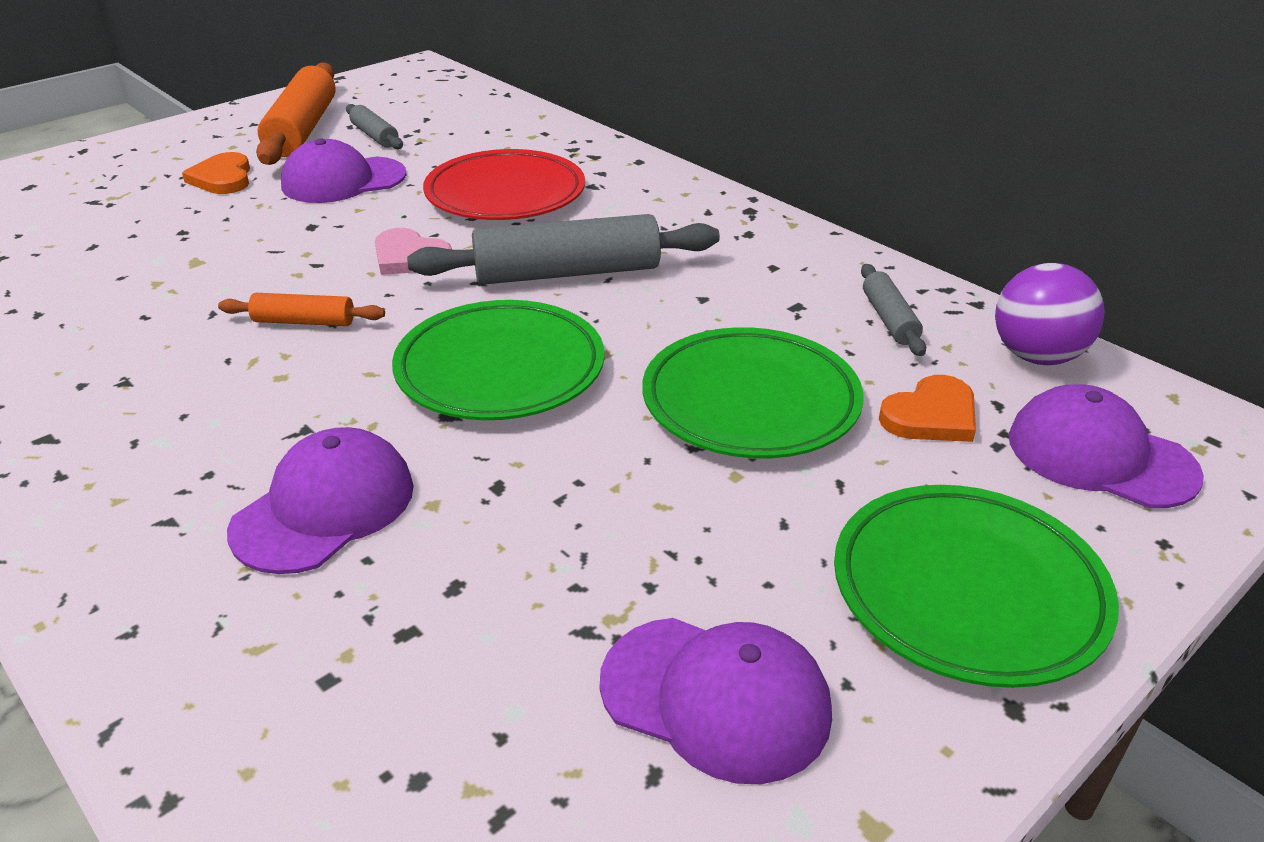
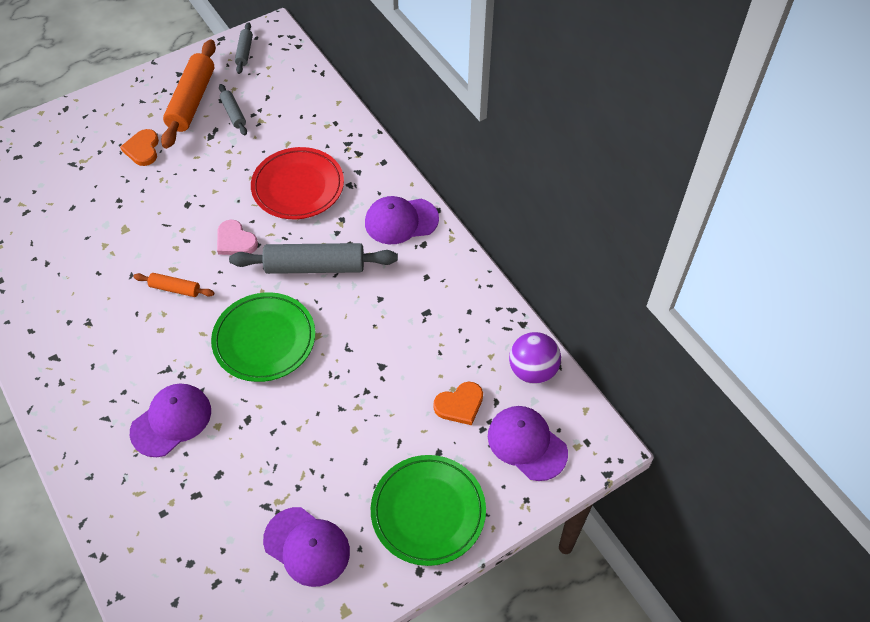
camera: 10 degrees right, 20 degrees up
(343, 180) = (209, 160): purple cap -> purple cap (401, 221)
(750, 401) = (377, 381): green plate -> none
(889, 319) = (470, 330): grey rolling pin -> grey rolling pin (244, 52)

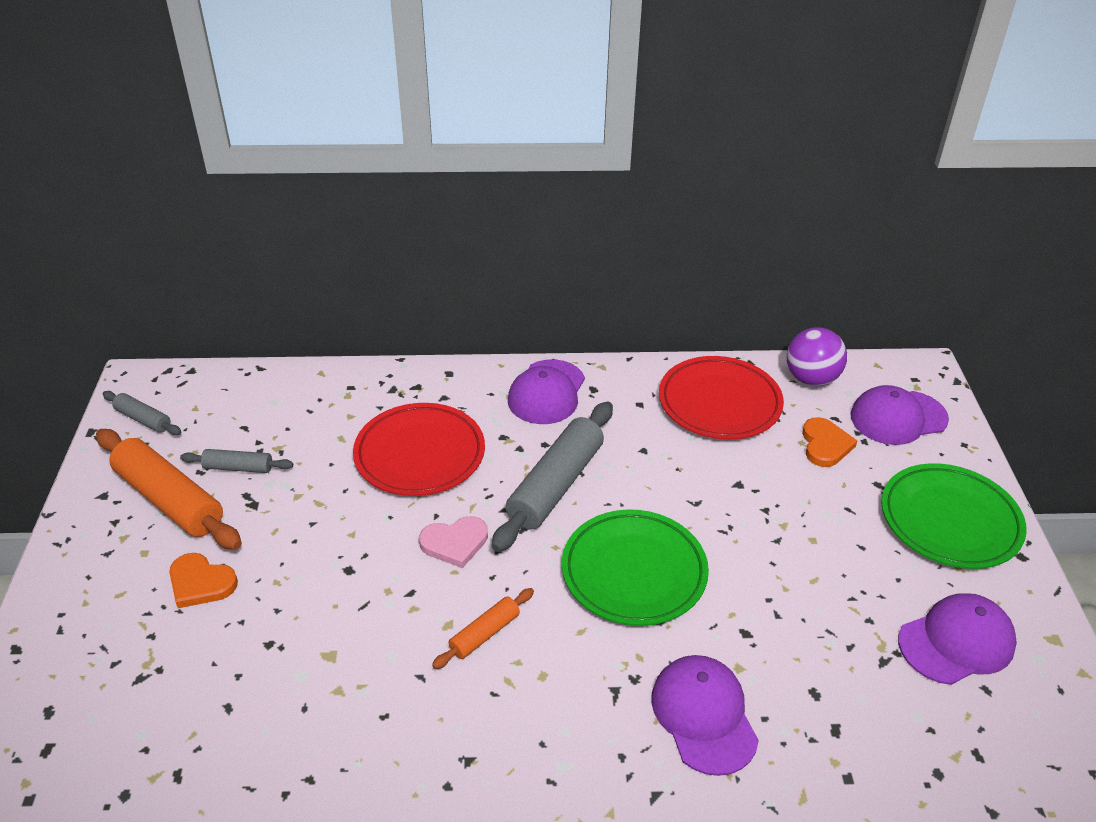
camera: 60 degrees left, 15 degrees down
(461, 322) = (719, 403): none -> red plate

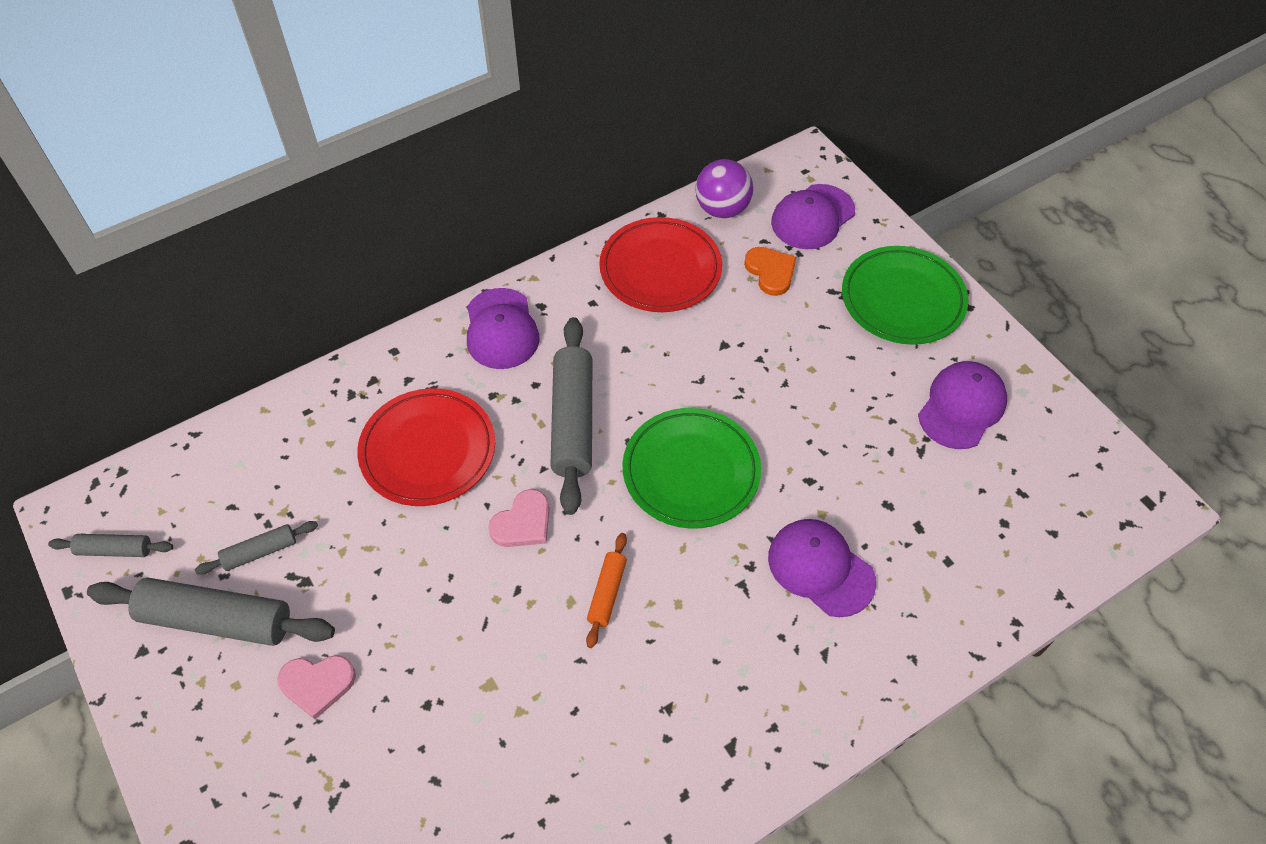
camera: 30 degrees left, 15 degrees up
(170, 499) = (217, 619): orange rolling pin -> grey rolling pin
(201, 583) = (317, 684): orange heart -> pink heart

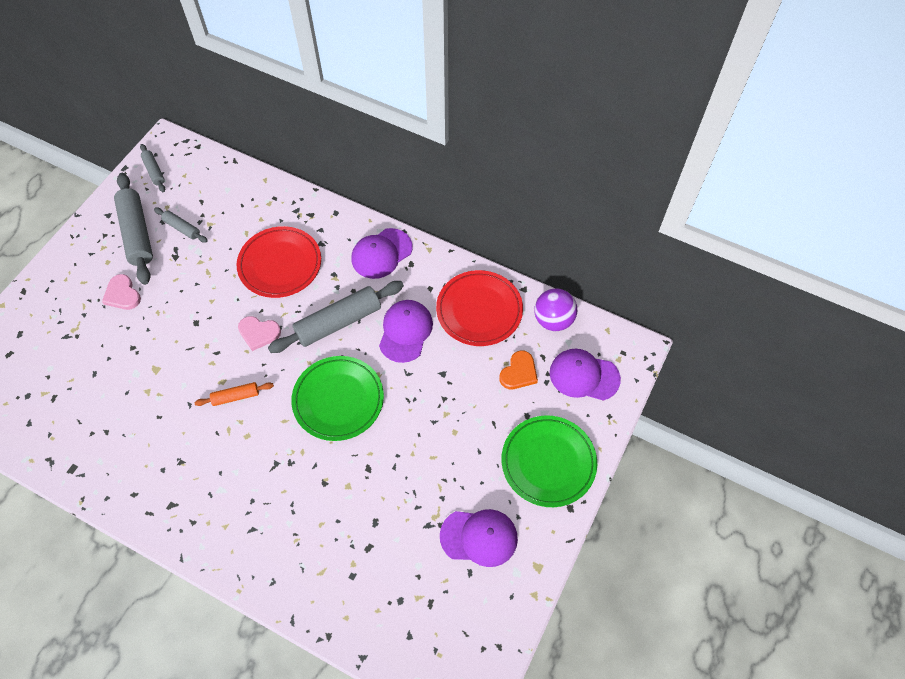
camera: 60 degrees right, 5 degrees up
(820, 568) = (308, 502): purple cap -> purple cap (405, 331)

